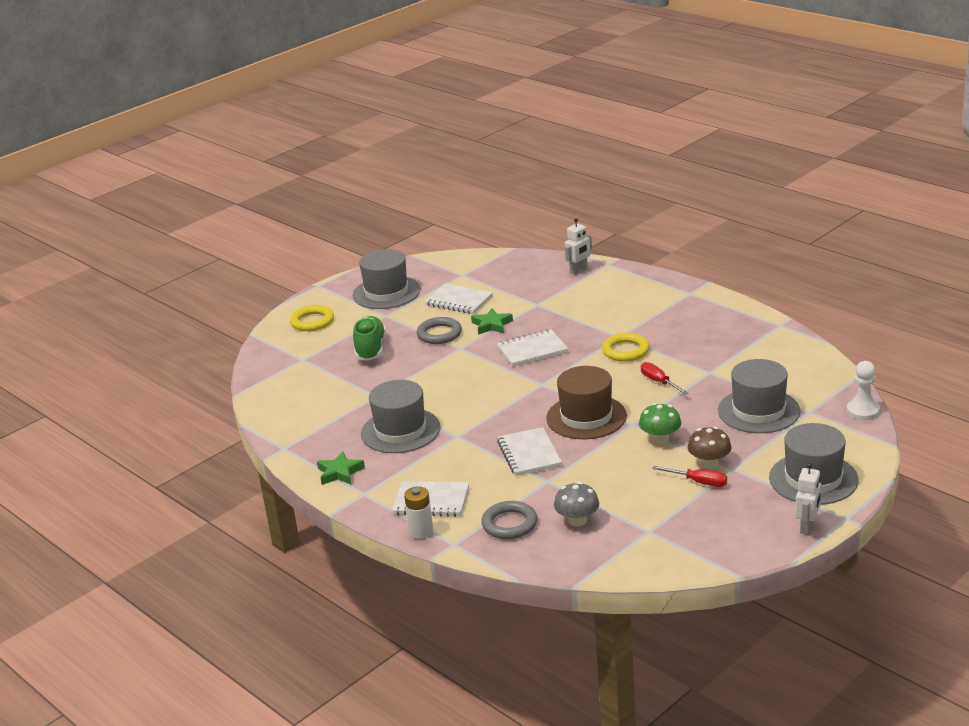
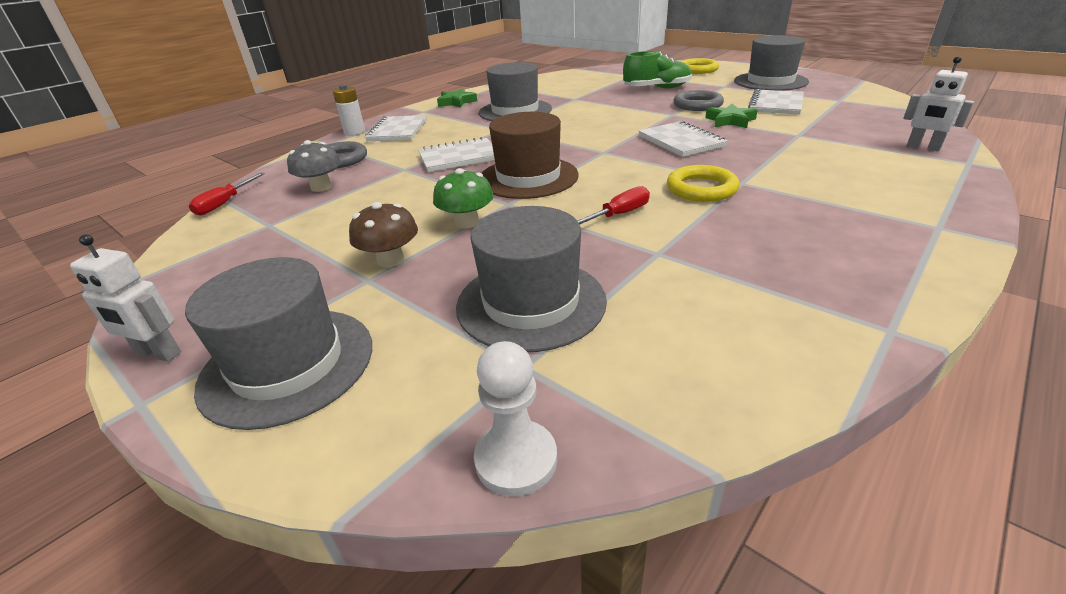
camera: 85 degrees right, 5 degrees up
(698, 482) = (348, 253): red screwdriver -> red screwdriver (225, 203)

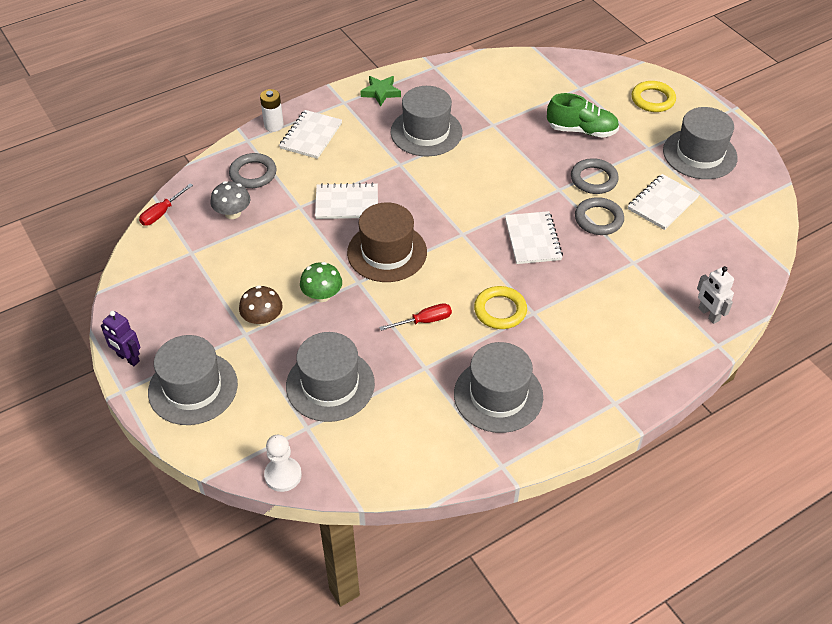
camera: 15 degrees right, 15 degrees up
(158, 353) = (128, 358): white robot -> purple robot
(730, 121) = (598, 219): green star -> grey ring
(785, 255) = (498, 395): none -> grey hat

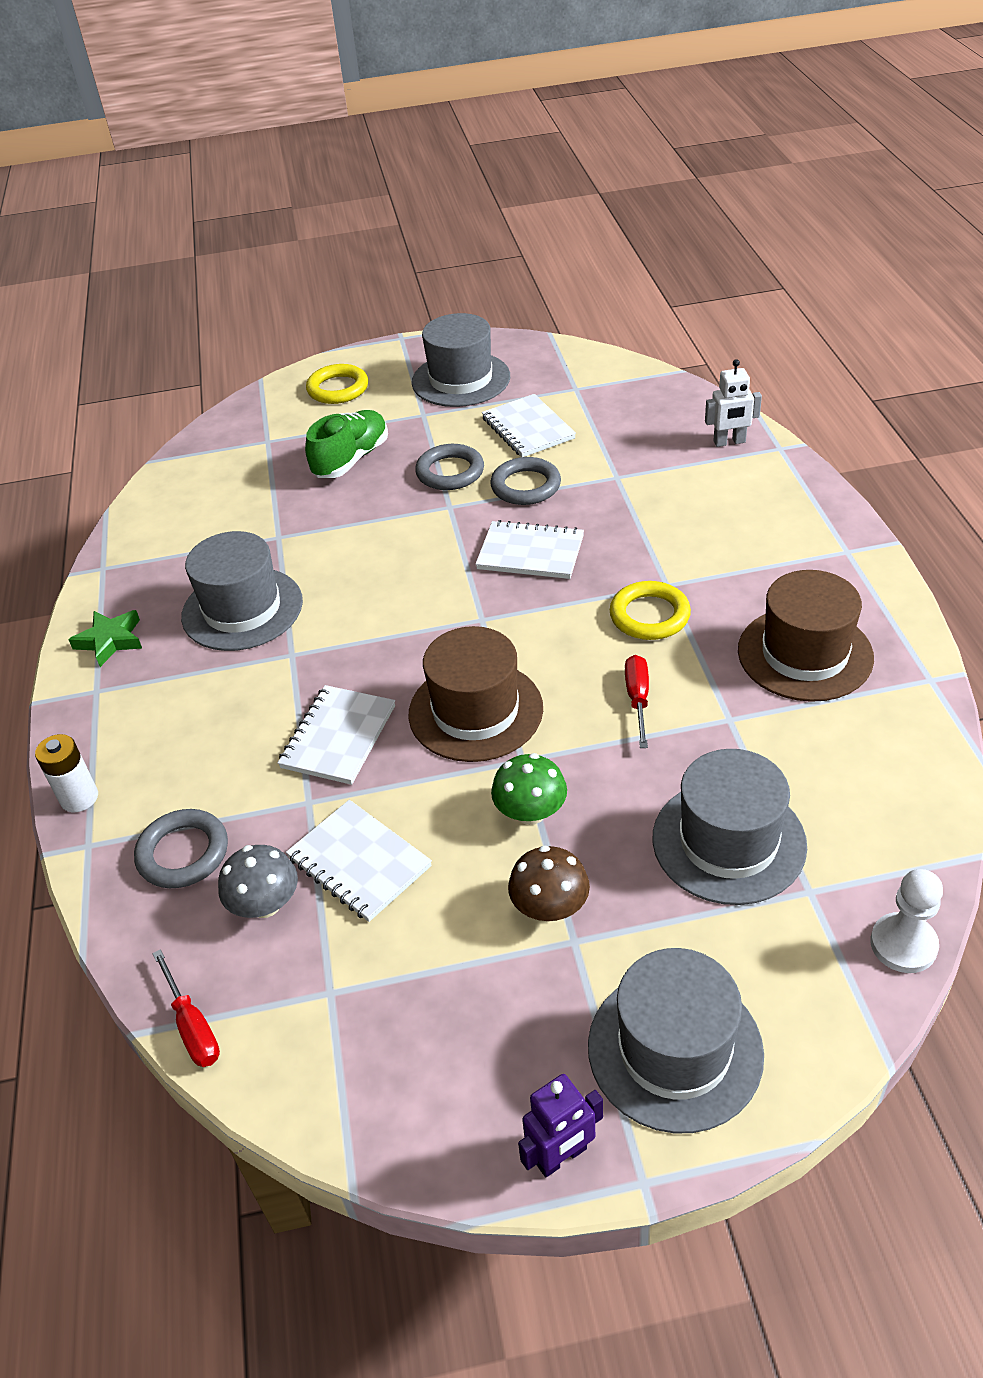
camera: 65 degrees left, 5 degrees down
(311, 136) = (146, 751): white notebook -> white notebook (359, 862)
(498, 395) = (805, 654): grey hat -> brown hat

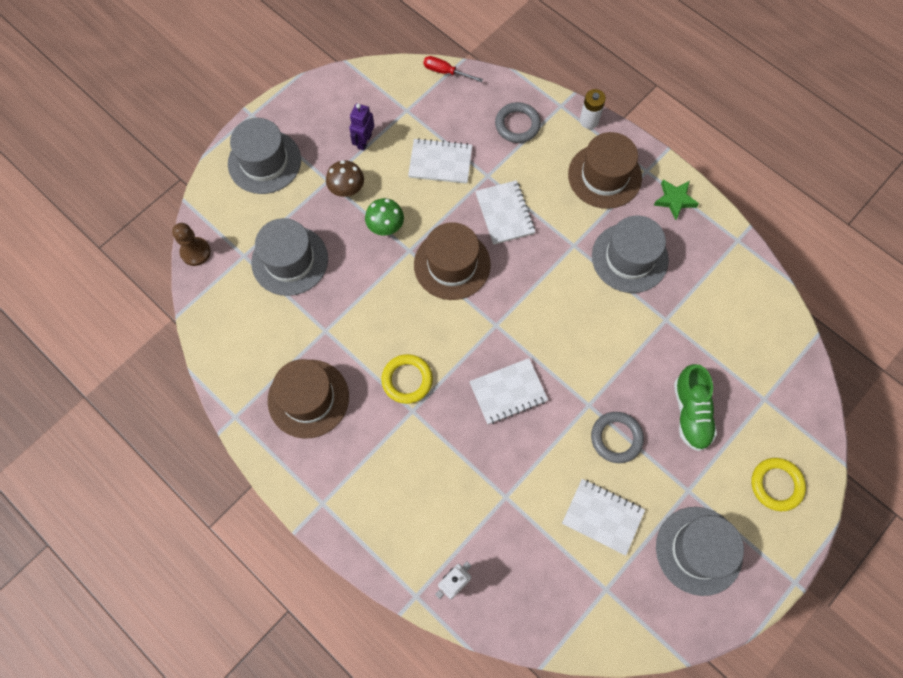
camera: 140 degrees right, 25 degrees up
(154, 713) = (604, 176): none -> brown hat
(265, 904) = (462, 125): grey mushroom -> none
(525, 486) = (557, 452): grey ring -> none
(561, 1156) = (283, 107): purple robot -> purple robot (364, 141)
(637, 699) = (377, 317): red screwdriver -> none
(903, 944) = (195, 252): white pawn -> brown pawn

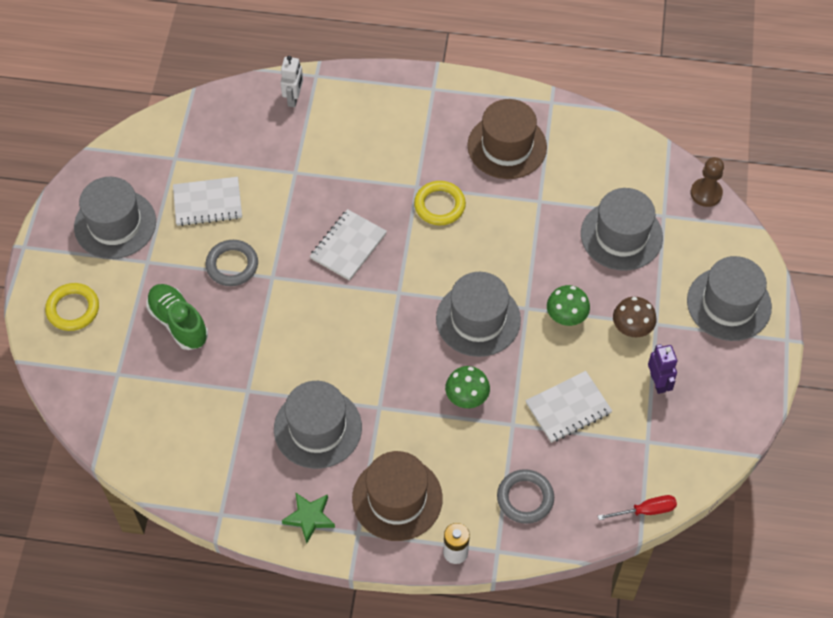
camera: 145 degrees right, 10 degrees down
(452, 264) = (478, 319): brown hat -> grey hat
(505, 213) = (467, 397): white notebook -> green mushroom

